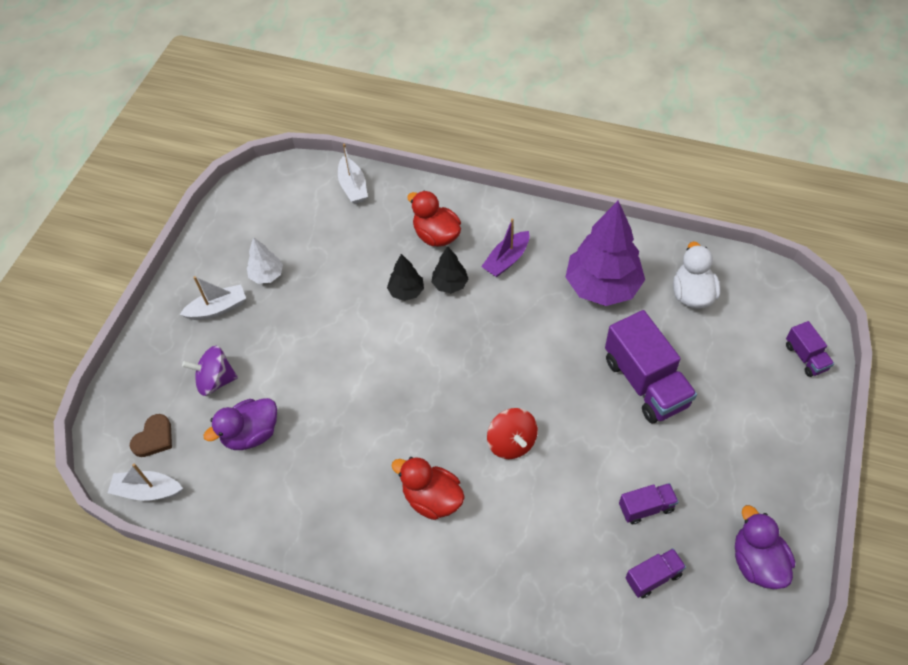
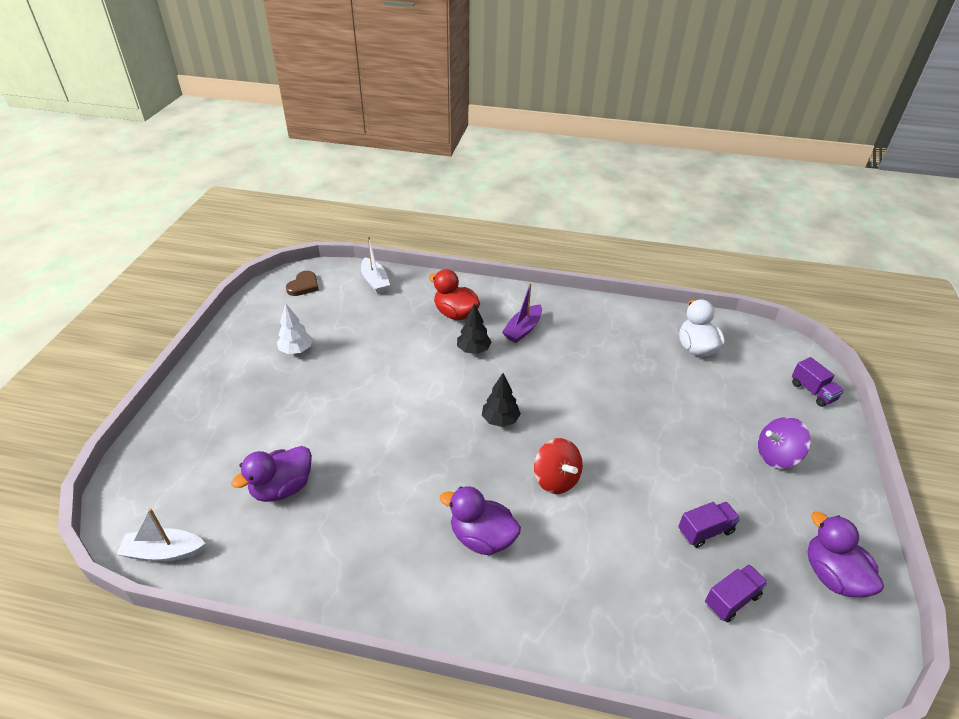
camera: 10 degrees left, 15 degrees down
(154, 438) = (174, 498): brown heart -> brown heart (303, 286)
(215, 380) = (244, 441): purple spinning top -> purple spinning top (777, 456)
(217, 308) = (247, 379): white boat -> none
(406, 292) = (433, 357): black tree -> black tree (500, 420)
(432, 498) = (482, 538): red duck -> purple duck
(602, 286) = (614, 346): purple tree -> none
(646, 382) = (674, 419): purple truck -> none

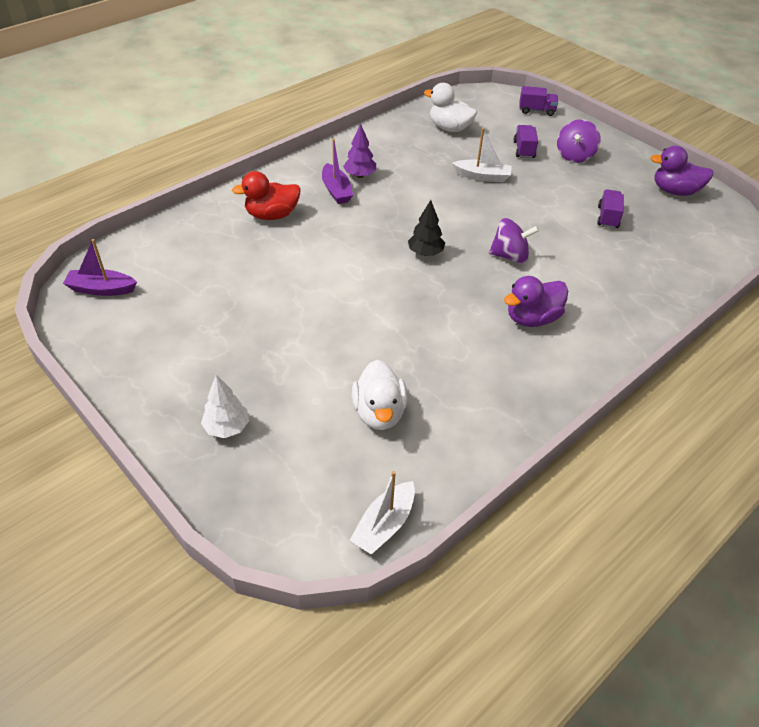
camera: 55 degrees left, 5 degrees up
(282, 488) = (379, 413): purple duck -> white duck
(296, 350) = (200, 334): white tree -> white tree (227, 427)
(303, 286) = (102, 289): brown heart -> purple boat
(375, 281) = (161, 240): white boat -> white boat (482, 176)
(473, 350) = (330, 227): black tree -> none
(556, 479) = (510, 256): red spinning top -> purple spinning top
(558, 331) = (360, 175): none -> purple tree
(731, 599) = (664, 237): purple truck -> purple truck (524, 150)

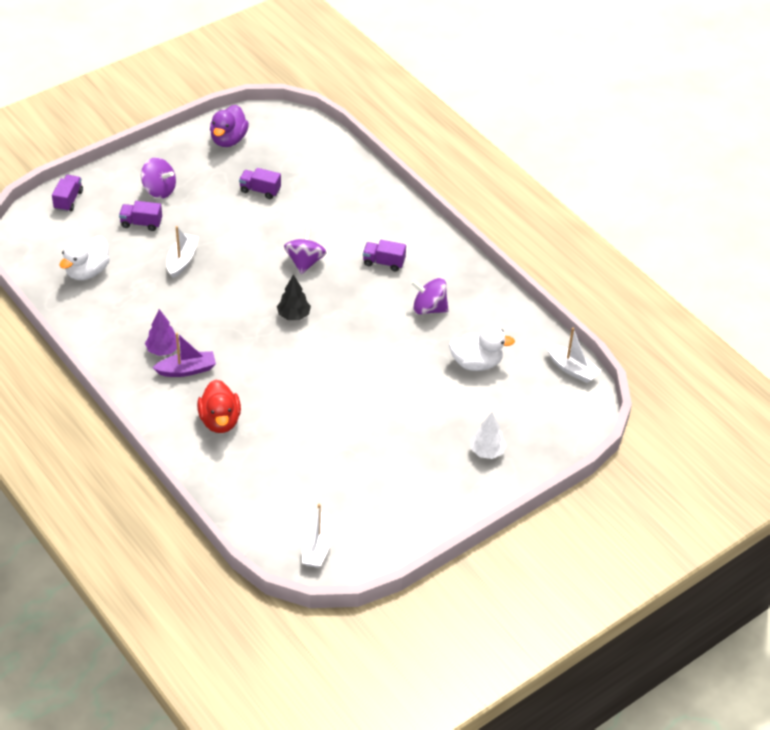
camera: 85 degrees left, 0 degrees up
(102, 289) = (317, 547): purple boat -> white boat
(465, 362) = (429, 308): none -> purple spinning top
(532, 318) = (383, 262): purple duck -> purple truck

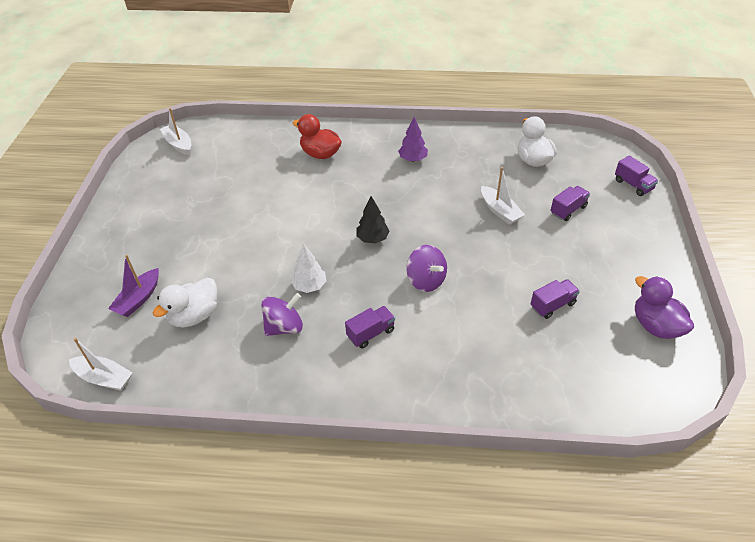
camera: 135 degrees right, 0 degrees up
(159, 190) = (606, 240): purple spinning top -> none
(186, 370) = (382, 161): purple boat -> purple boat (139, 299)
(487, 452) = (121, 262): white tree -> white tree (309, 286)
(572, 369) = (104, 378): white boat -> white boat turned 150 degrees counterclockwise

